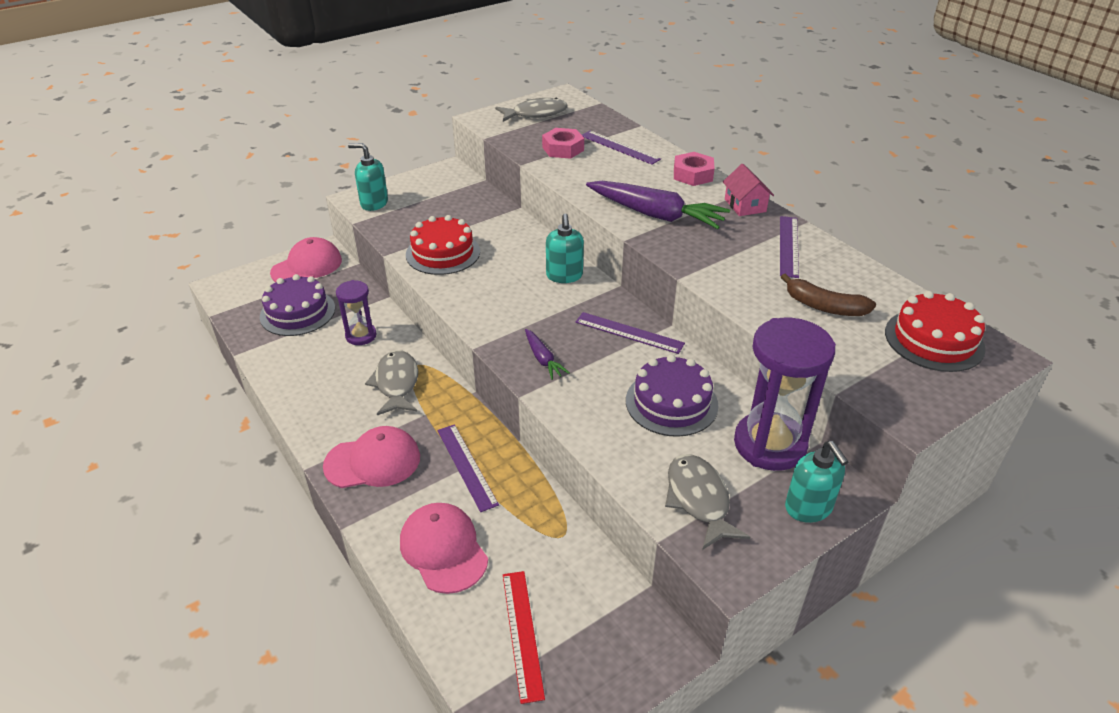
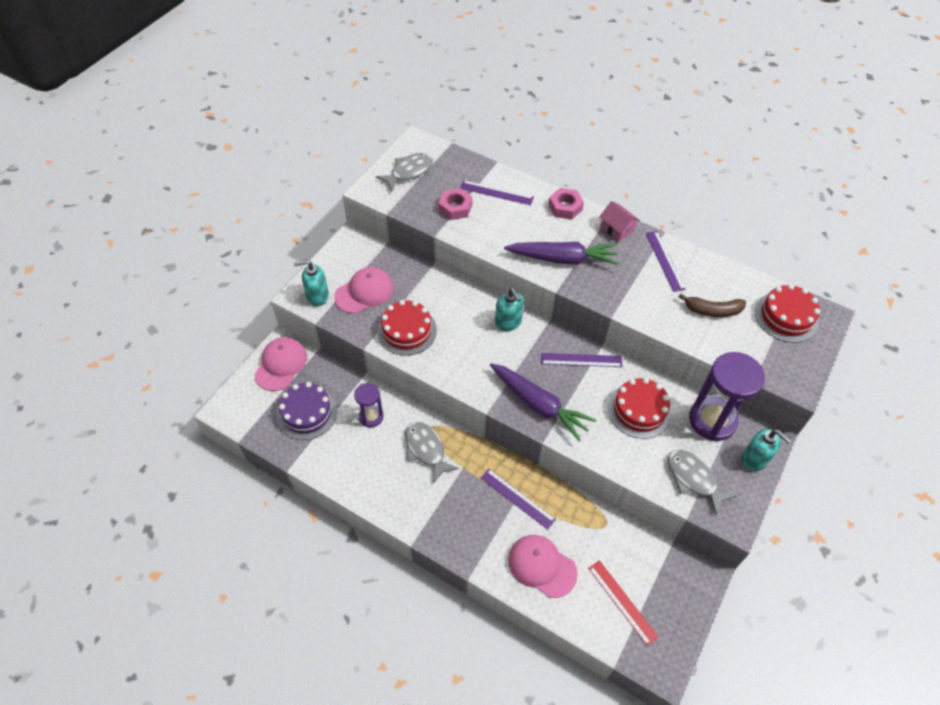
camera: 25 degrees left, 15 degrees up
(373, 461) = (453, 520): pink cap -> pink cap (364, 292)
(543, 359) = (539, 405): purple carrot -> purple carrot, size x2.05
(671, 403) = (639, 410): purple cake -> red cake

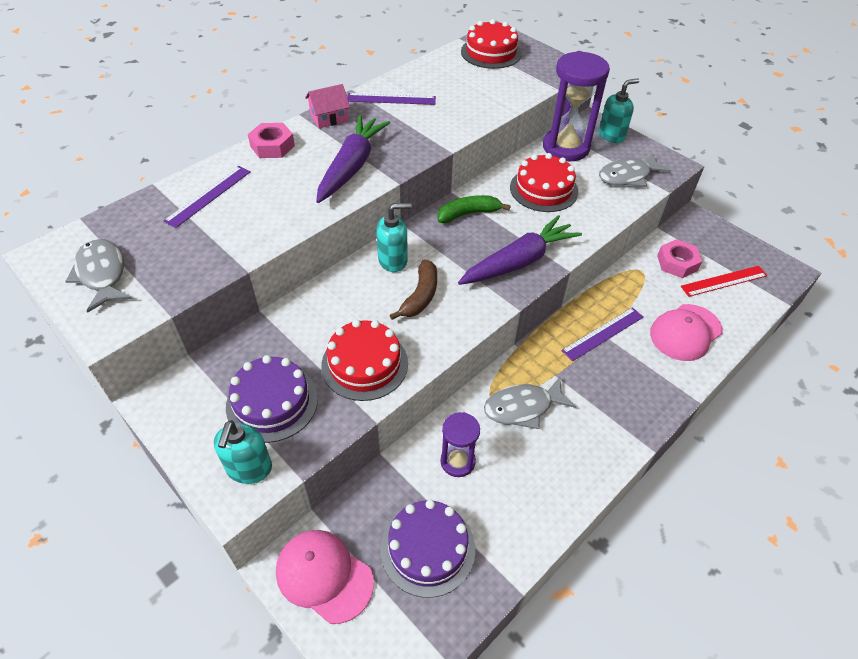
camera: 75 degrees left, 5 degrees down
(364, 292) = (272, 402): pink cap -> purple cake
(455, 208) = (209, 239): pink nut -> pink nut (677, 263)
(581, 360) = (468, 214): purple ruler -> green banana
(712, 310) = (468, 88): brown banana -> brown banana (420, 296)

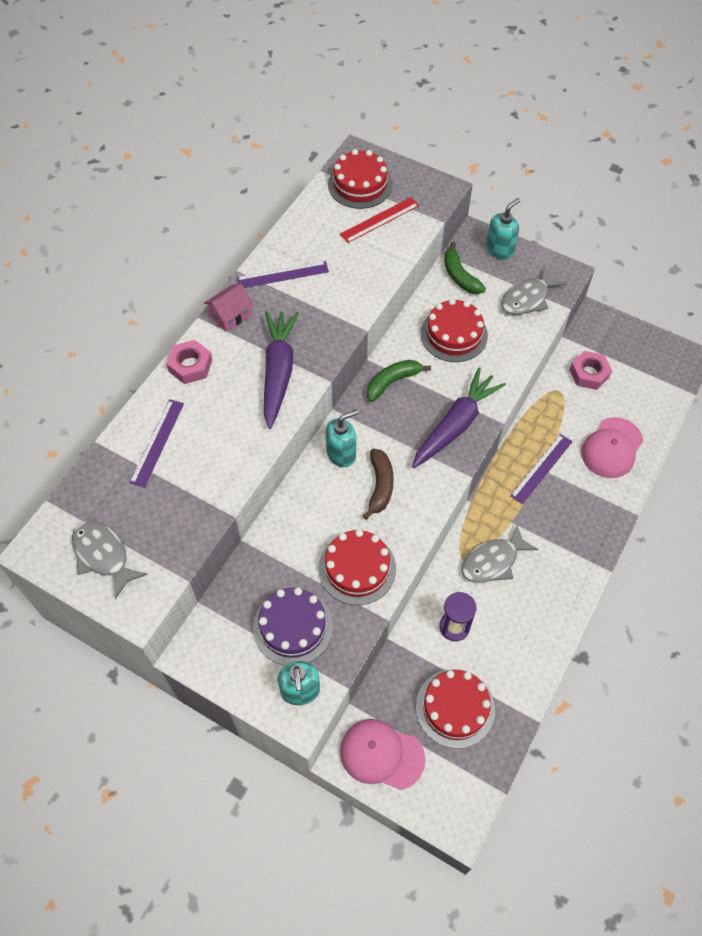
camera: 15 degrees left, 10 degrees up
(427, 548) = (455, 708): purple cake -> red cake
(566, 147) = (460, 276): purple hourglass -> green banana
(724, 281) = (634, 383): red ruler -> red ruler (379, 220)

